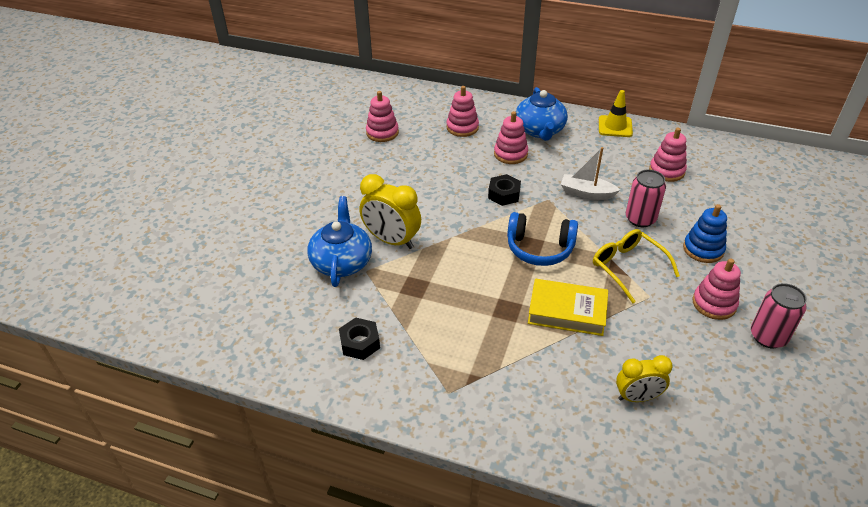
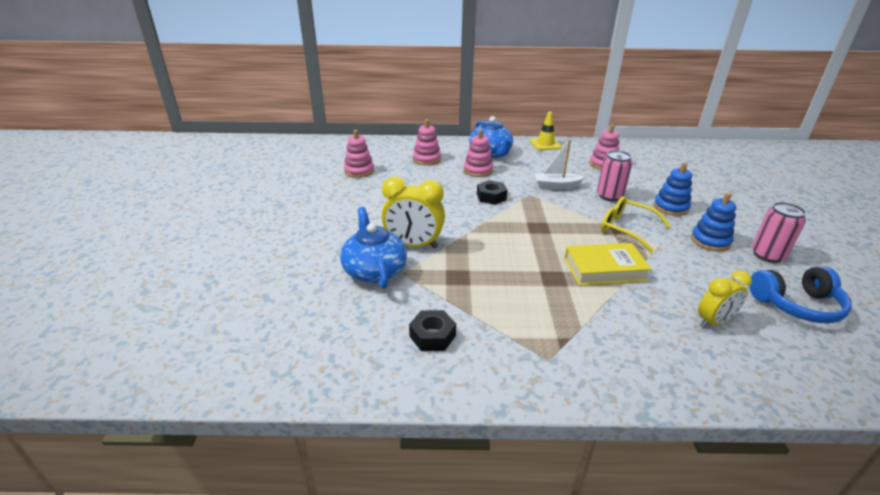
camera: 20 degrees left, 10 degrees down
(539, 248) = (547, 228): blue headphones -> blue headphones (796, 305)
(714, 304) = (710, 241): pink stacking toy -> blue stacking toy

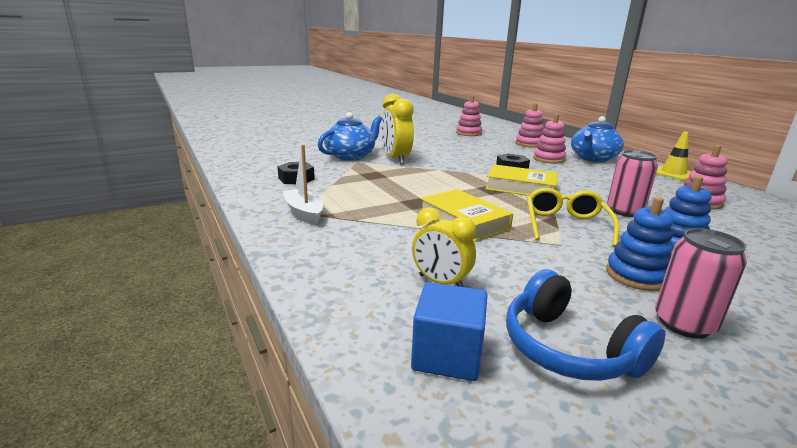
camera: 60 degrees right, 10 degrees down
(541, 213) = (521, 187): none -> yellow book
(556, 186) = (588, 187): white boat -> white boat (304, 213)
(809, 354) = (447, 355): none -> blue cube

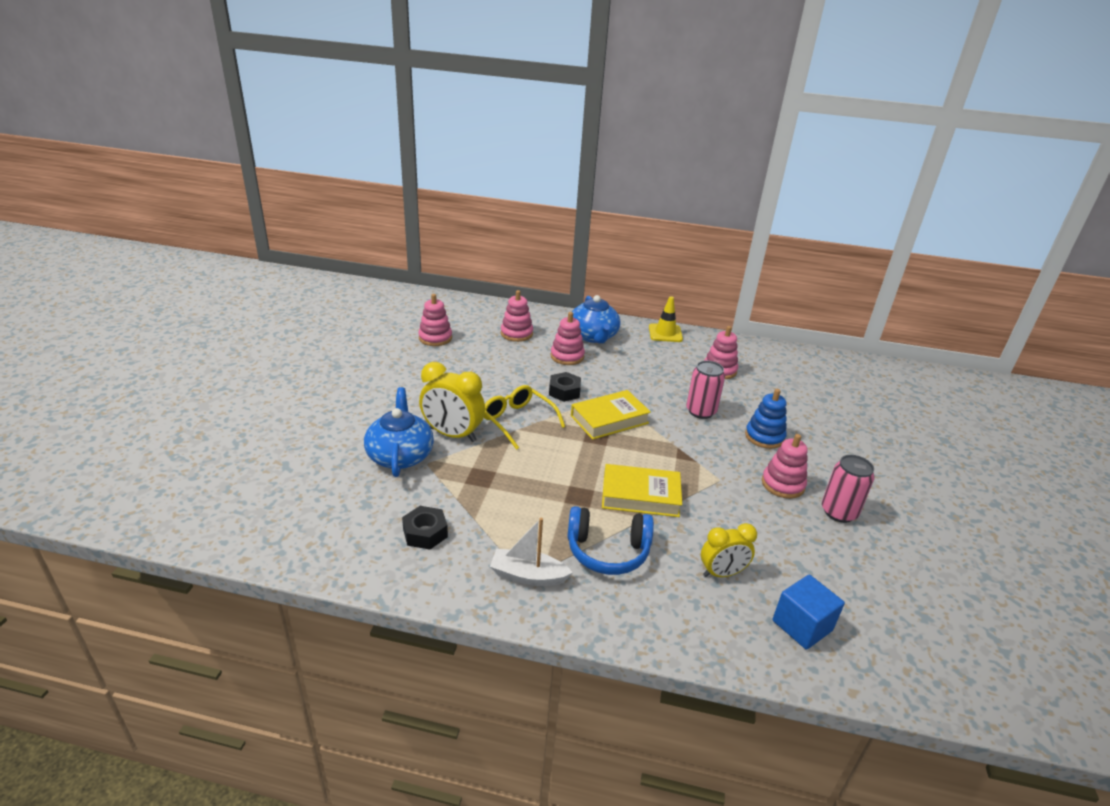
camera: 50 degrees left, 10 degrees up
(565, 225) = (695, 454): yellow glasses -> yellow glasses (518, 421)
(568, 349) = (829, 573): blue headphones -> blue headphones (607, 551)
(636, 275) = (782, 484): blue stacking toy -> pink stacking toy

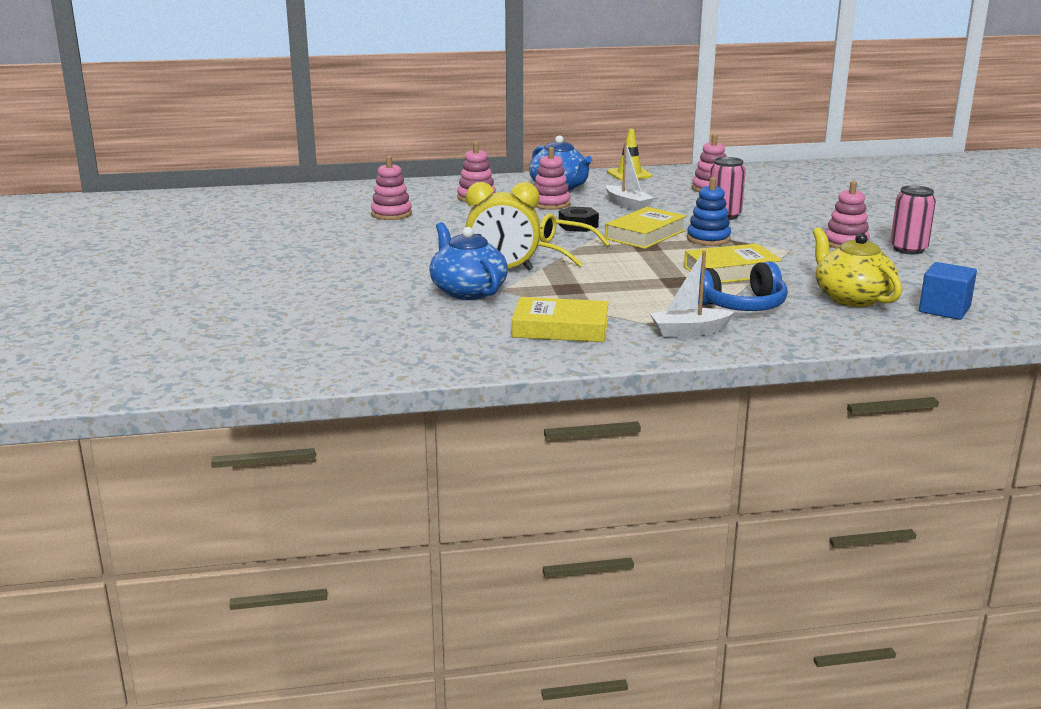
camera: 20 degrees left, 10 degrees down
(425, 533) = (560, 328): black nut -> yellow book
(629, 374) = (627, 205): none -> white boat
(722, 573) = (851, 298): yellow clock -> yellow teapot
(764, 437) = (799, 220): blue stacking toy -> blue stacking toy (708, 239)

